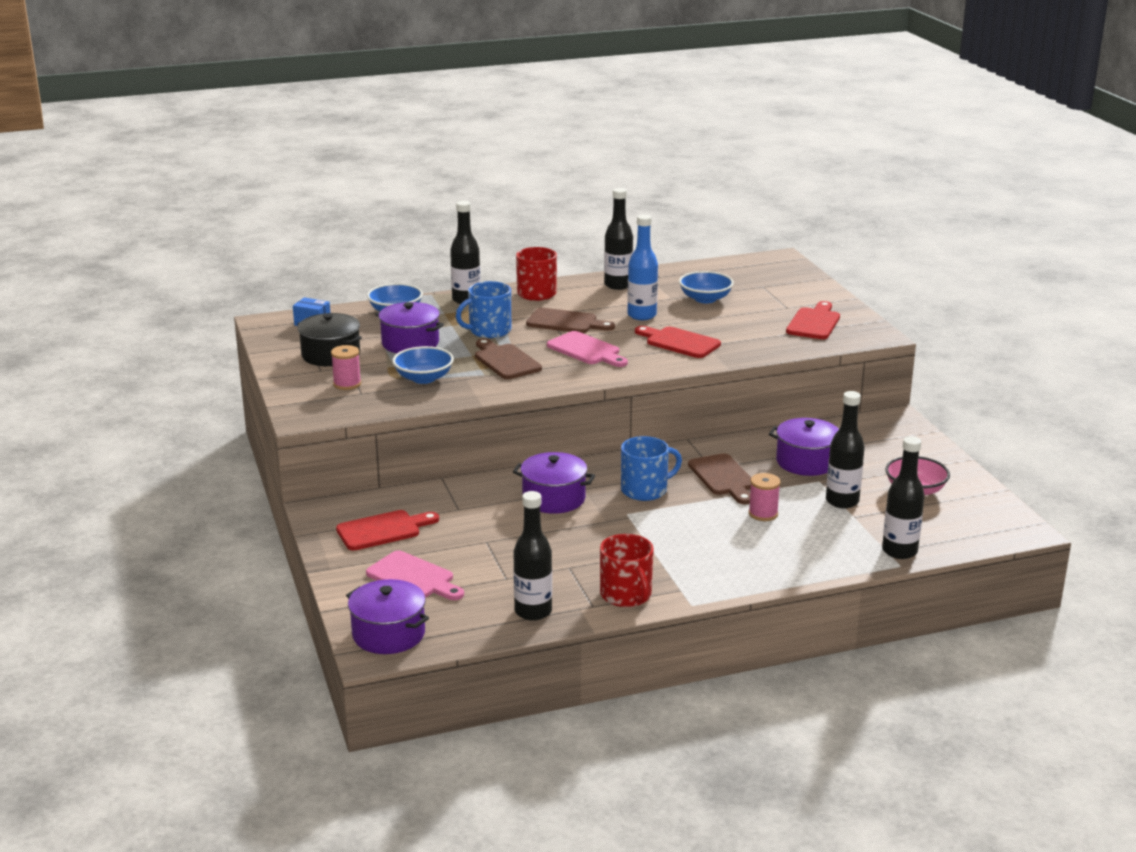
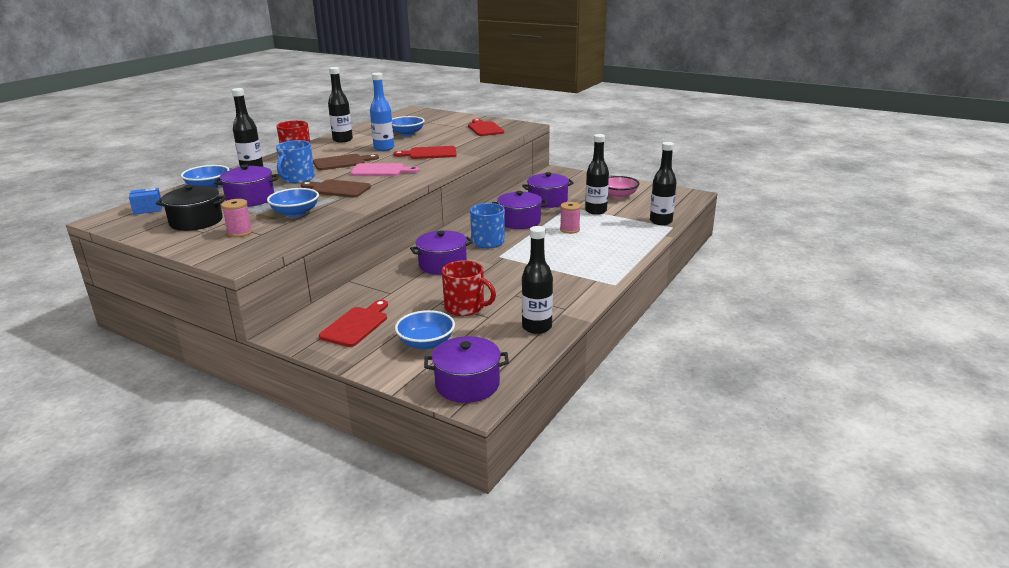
camera: 40 degrees left, 0 degrees up
(413, 577) = (426, 343): pink cutting board -> blue bowl
(626, 595) = (573, 295): red mug -> red mug (465, 307)
(723, 477) = (519, 221): brown cutting board -> purple pot

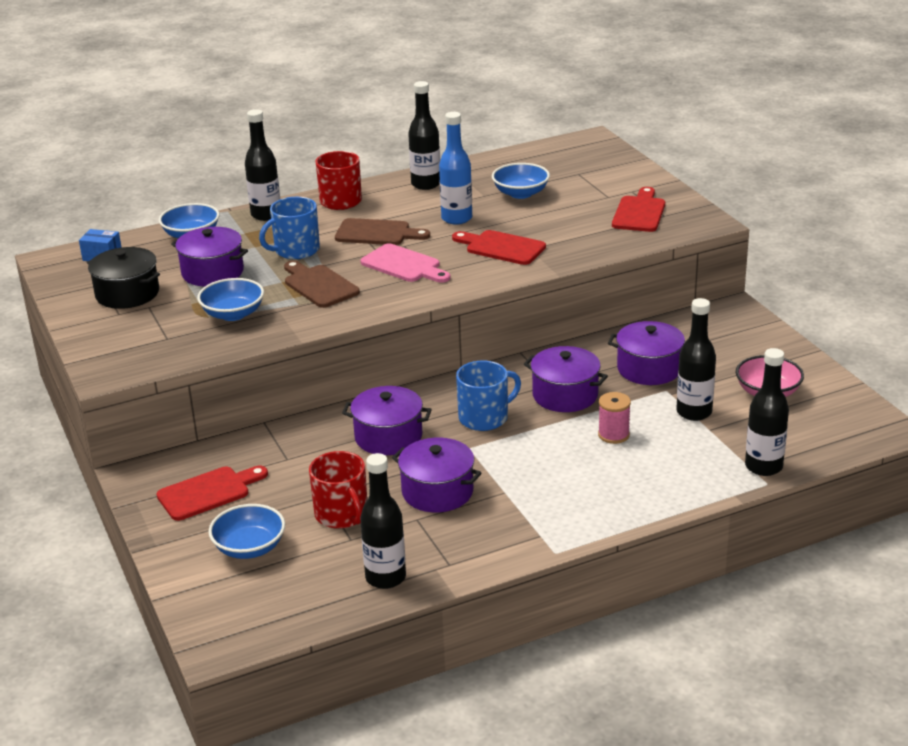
camera: 35 degrees right, 5 degrees up
(240, 232) = (150, 328): pink spool -> none
(467, 384) = (231, 621): purple pot -> purple pot (437, 491)

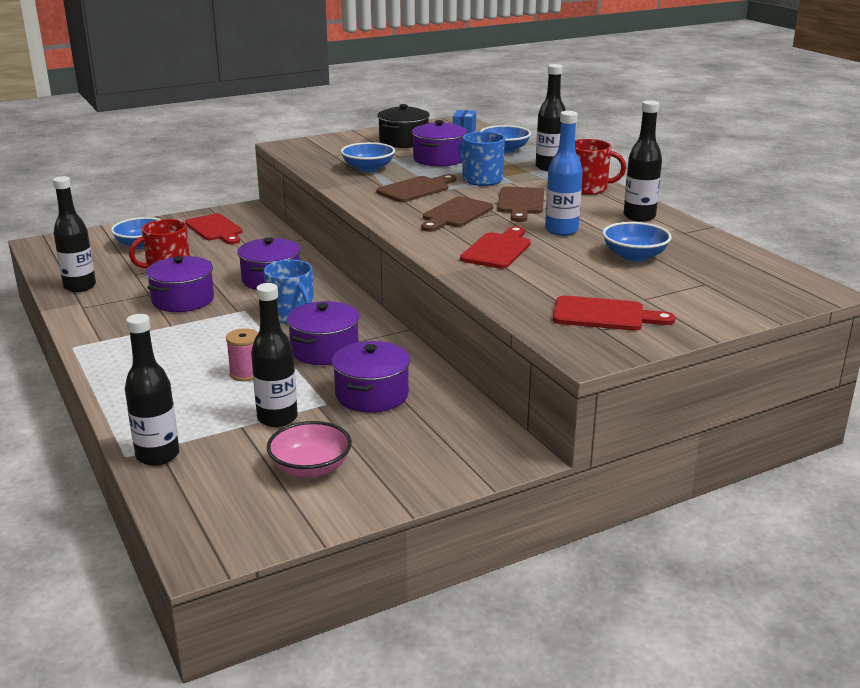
camera: 85 degrees right, 5 degrees down
(404, 265) = (455, 214): pink cutting board -> brown cutting board

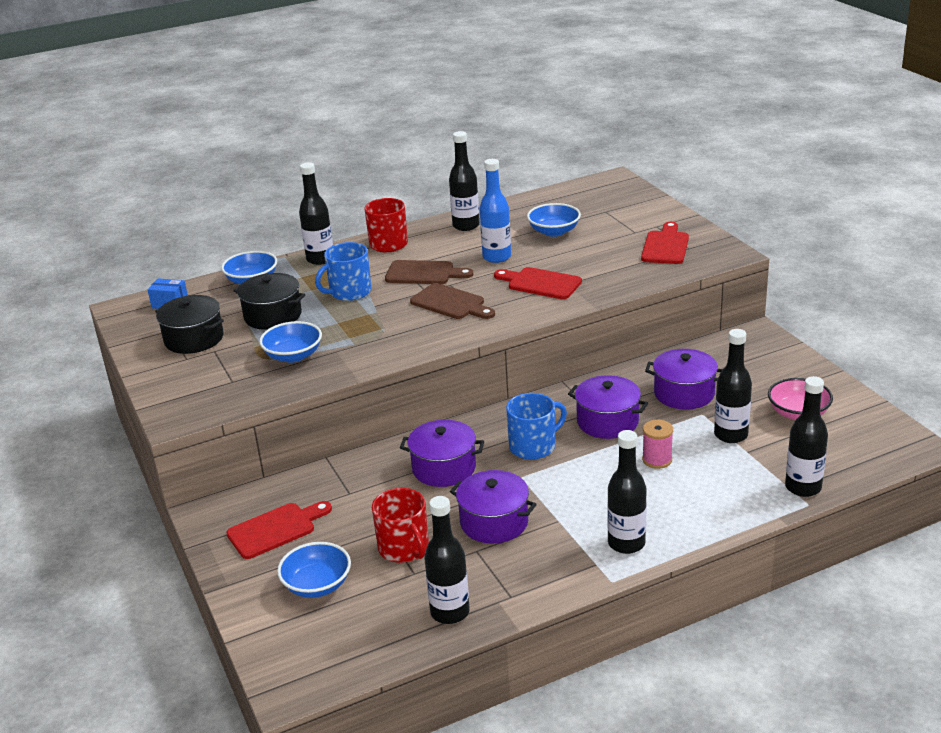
camera: 85 degrees left, 5 degrees up
(120, 354) = (626, 543): none -> black bottle
(416, 189) = (372, 325): brown cutting board -> none
(439, 159) = (273, 315): purple pot -> black pot

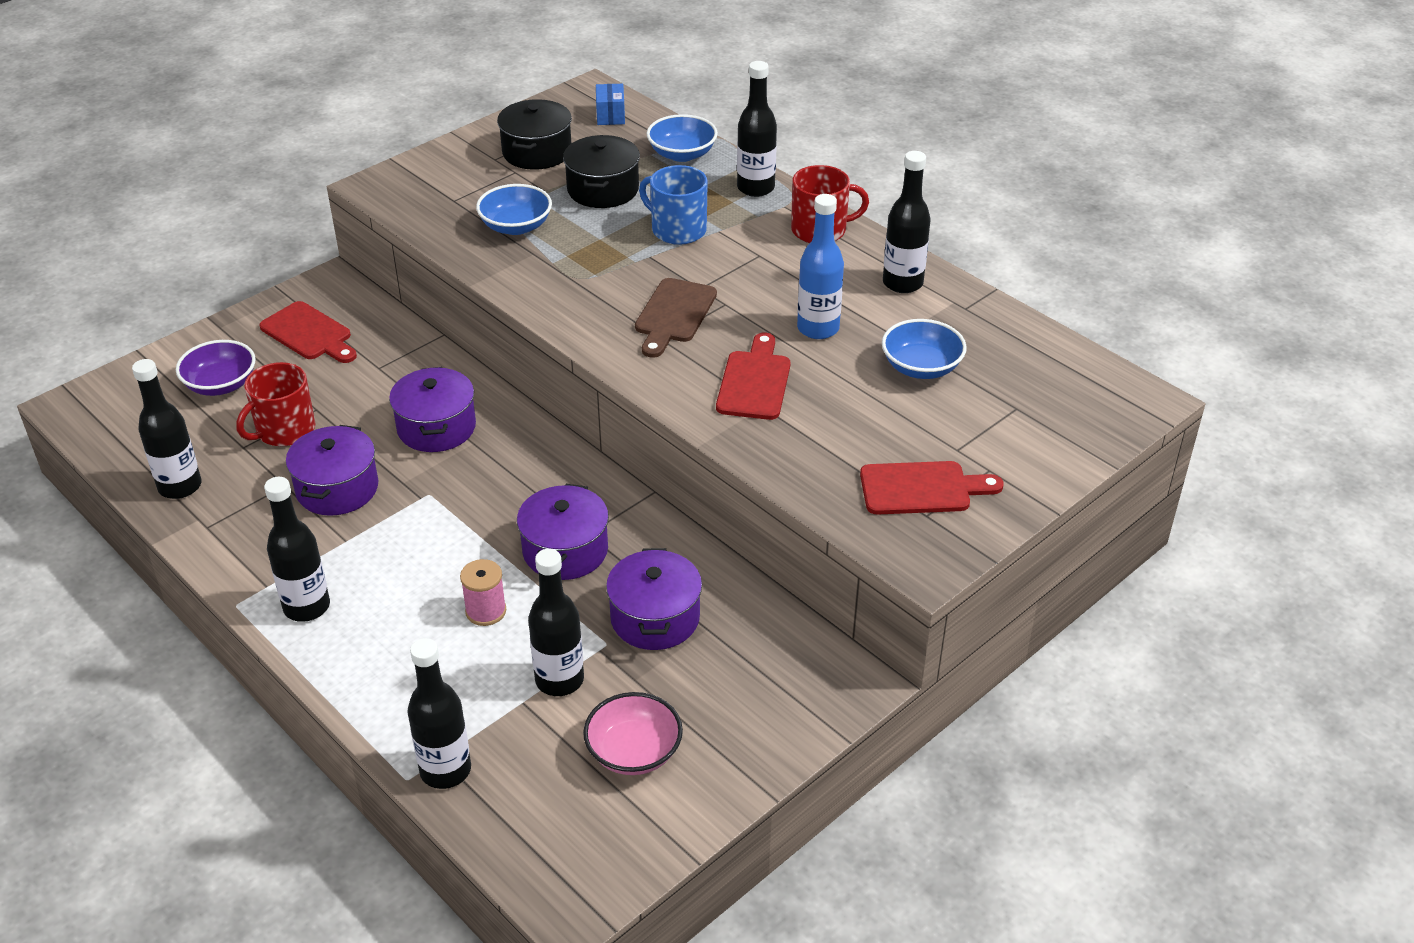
camera: 70 degrees right, 10 degrees up
(317, 585) = (221, 384): blue bowl -> purple bowl
(423, 273) = (747, 276): brown cutting board -> none
(533, 446) = (495, 493): blue mug -> none

